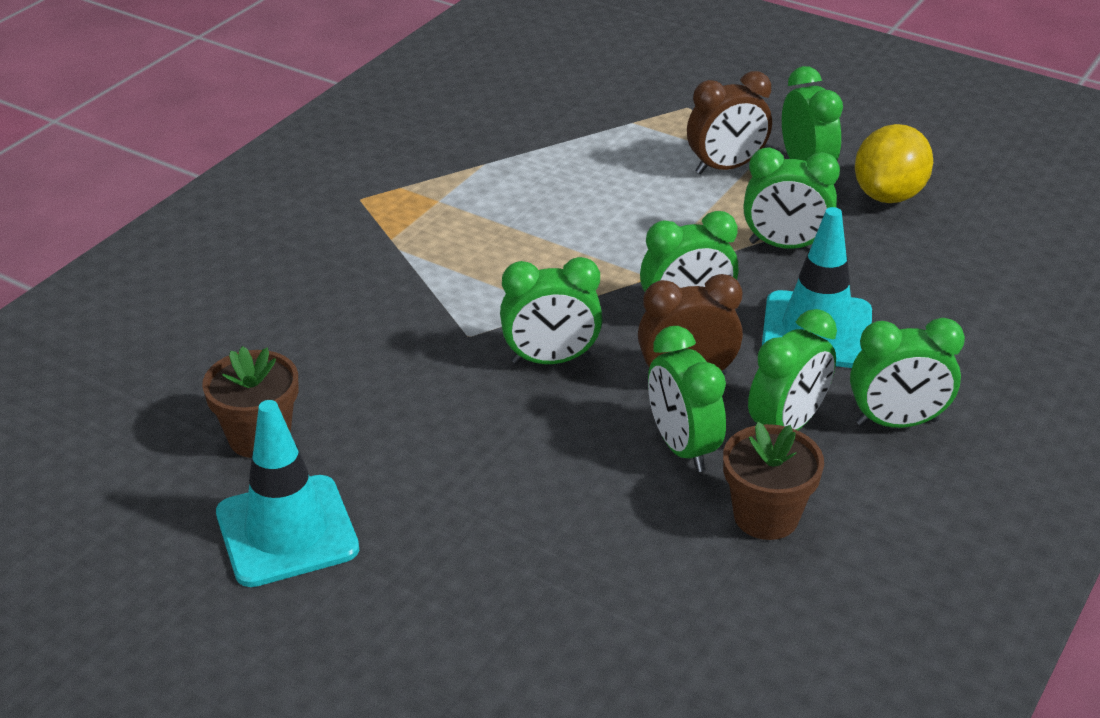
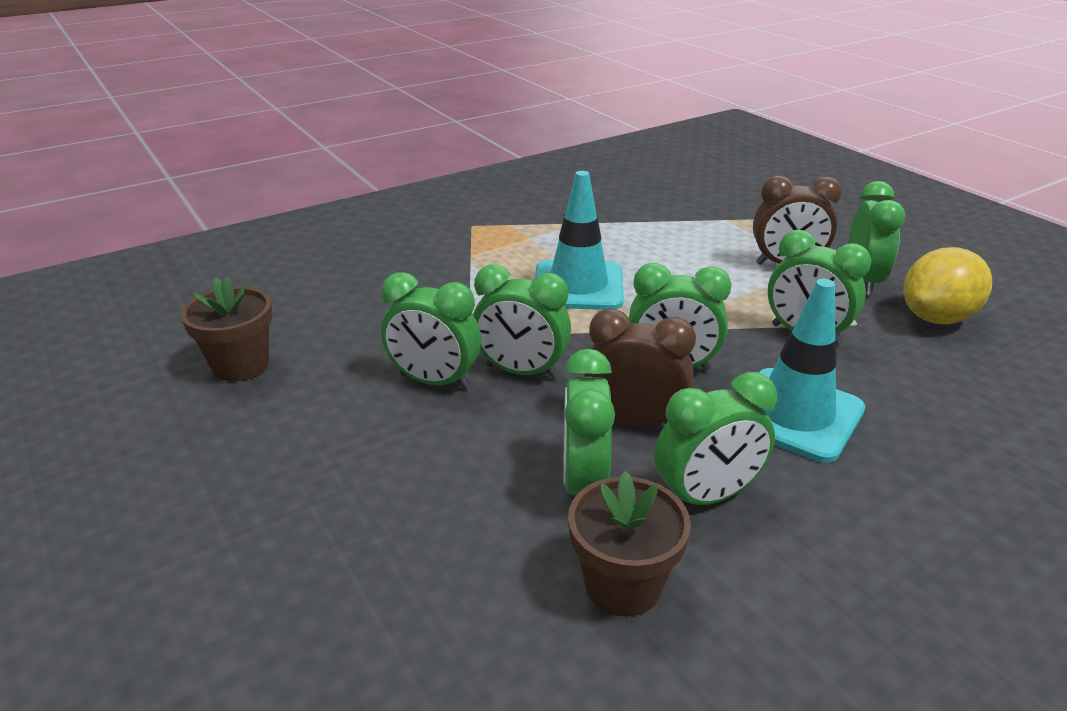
camera: 25 degrees right, 5 degrees down
(287, 531) = (183, 445): turquoise traffic cone -> turquoise traffic cone (578, 286)
(896, 422) = (834, 531): green clock -> green clock (434, 381)

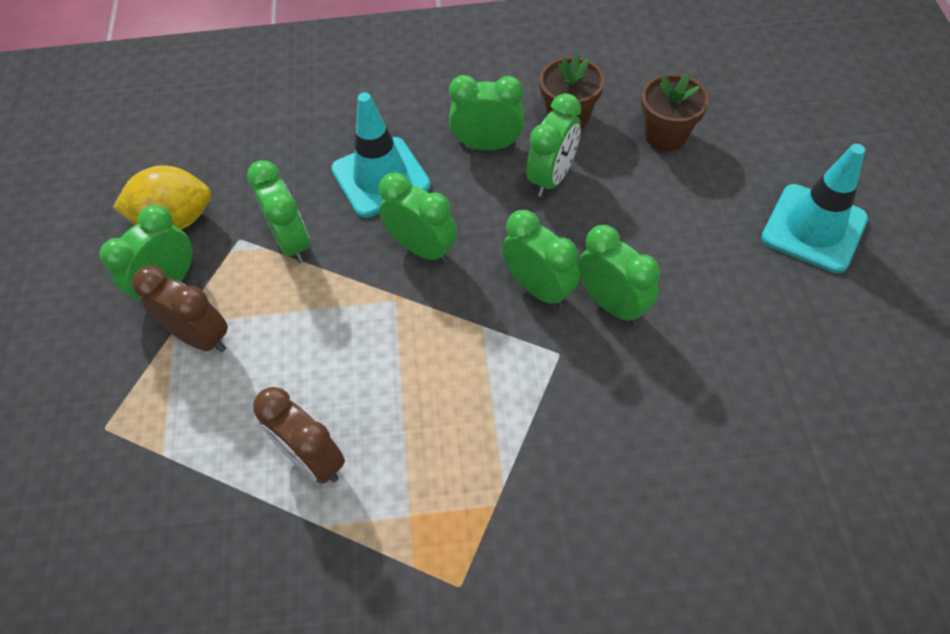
camera: 150 degrees left, 25 degrees up
(240, 365) = (775, 391): brown flower pot -> brown flower pot (665, 135)
(578, 286) = (419, 388): turquoise traffic cone -> turquoise traffic cone (813, 228)
(634, 421) = (488, 211): brown clock -> brown clock (312, 459)

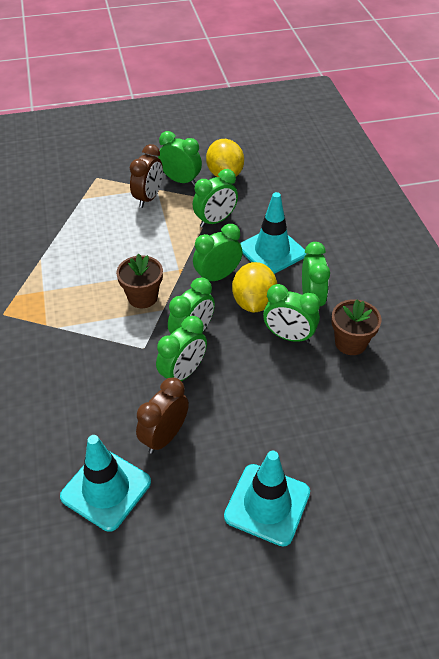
camera: 80 degrees right, 10 degrees down
(312, 459) = (76, 250): brown clock -> brown clock (164, 436)
(422, 249) = (217, 276): green clock -> green clock turned 150 degrees counterclockwise
(483, 209) = (253, 302): none -> yellow lemon
(665, 135) = (347, 404): brown flower pot -> brown flower pot (142, 297)
(813, 405) = (106, 489): none -> turquoise traffic cone

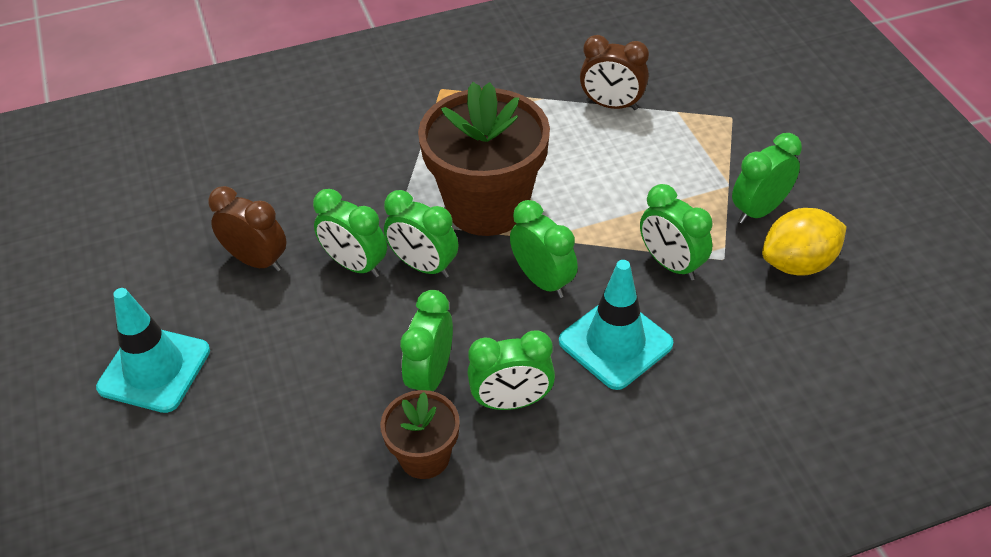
camera: 85 degrees right, 0 degrees up
(106, 489) = (189, 222): turquoise traffic cone -> none
(142, 297) = (487, 206): brown flower pot -> brown flower pot, size x1.96
(148, 198) = (701, 180): brown clock -> brown clock (611, 105)
(181, 181) = (759, 210): green clock -> green clock turned 150 degrees counterclockwise
(253, 302) = (495, 328): yellow lemon -> none

